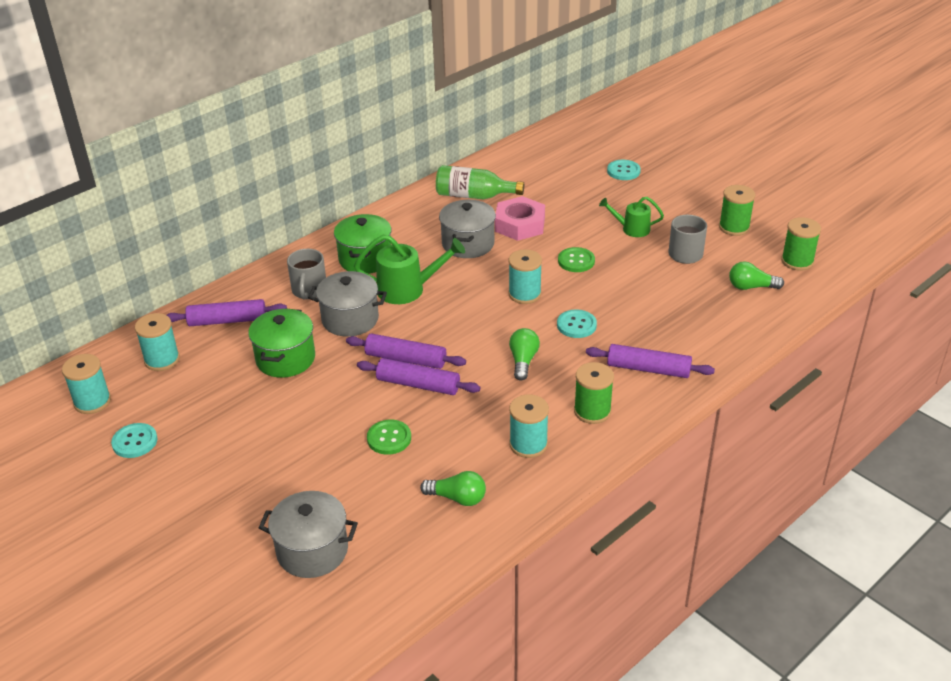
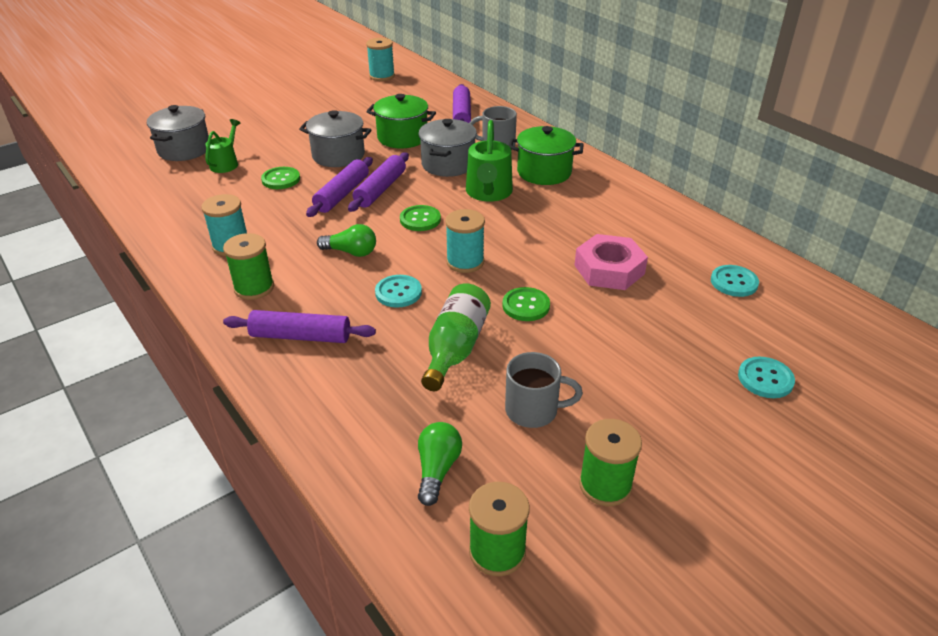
camera: 95 degrees right, 0 degrees up
(135, 442) = (333, 90): turquoise button -> turquoise button (734, 282)
(162, 360) = (419, 94): turquoise spool -> none
(457, 498) = (192, 207): green light bulb -> none
(461, 326) = (420, 219): none -> green button
(468, 244) = (568, 231): grey pot -> grey pot (338, 155)
(474, 196) = (673, 240): green bottle -> green bottle (455, 348)
(631, 229) = (599, 364): green watering can -> green watering can (226, 163)
(648, 369) = (300, 336): purple rolling pin -> purple rolling pin turned 75 degrees clockwise

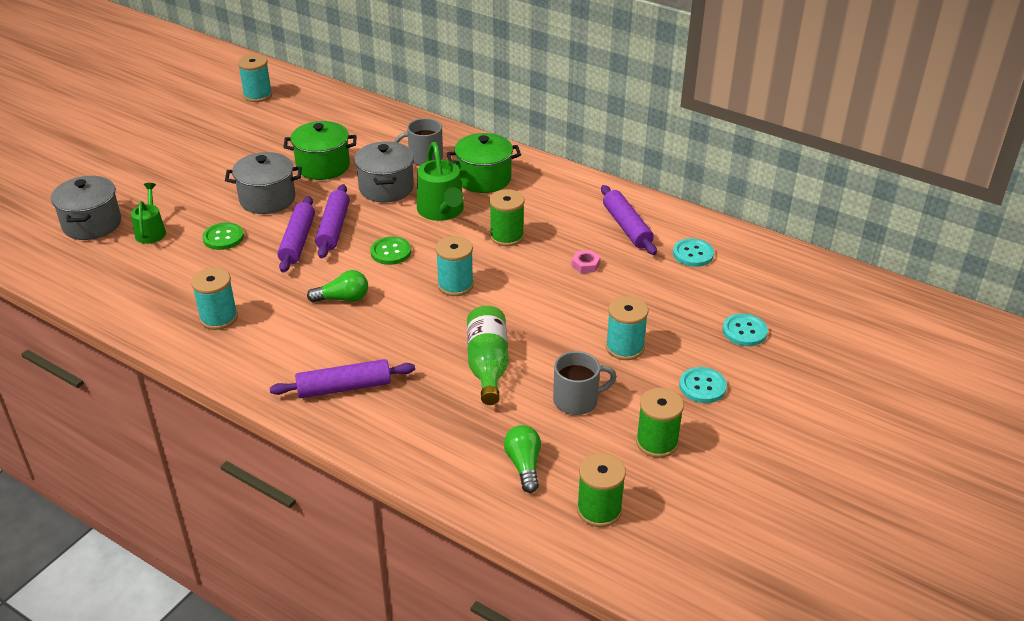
camera: 20 degrees left, 0 degrees up
(254, 288) = (270, 353): green spool -> green spool (506, 236)
(398, 292) = (410, 327): turquoise button -> turquoise button (702, 386)
(461, 114) = (370, 128): purple rolling pin -> purple rolling pin (627, 227)
(526, 306) = (529, 314): green button -> none
(609, 269) = (585, 265): pink nut -> pink nut, size x0.45
(614, 364) = (625, 347): none -> turquoise spool

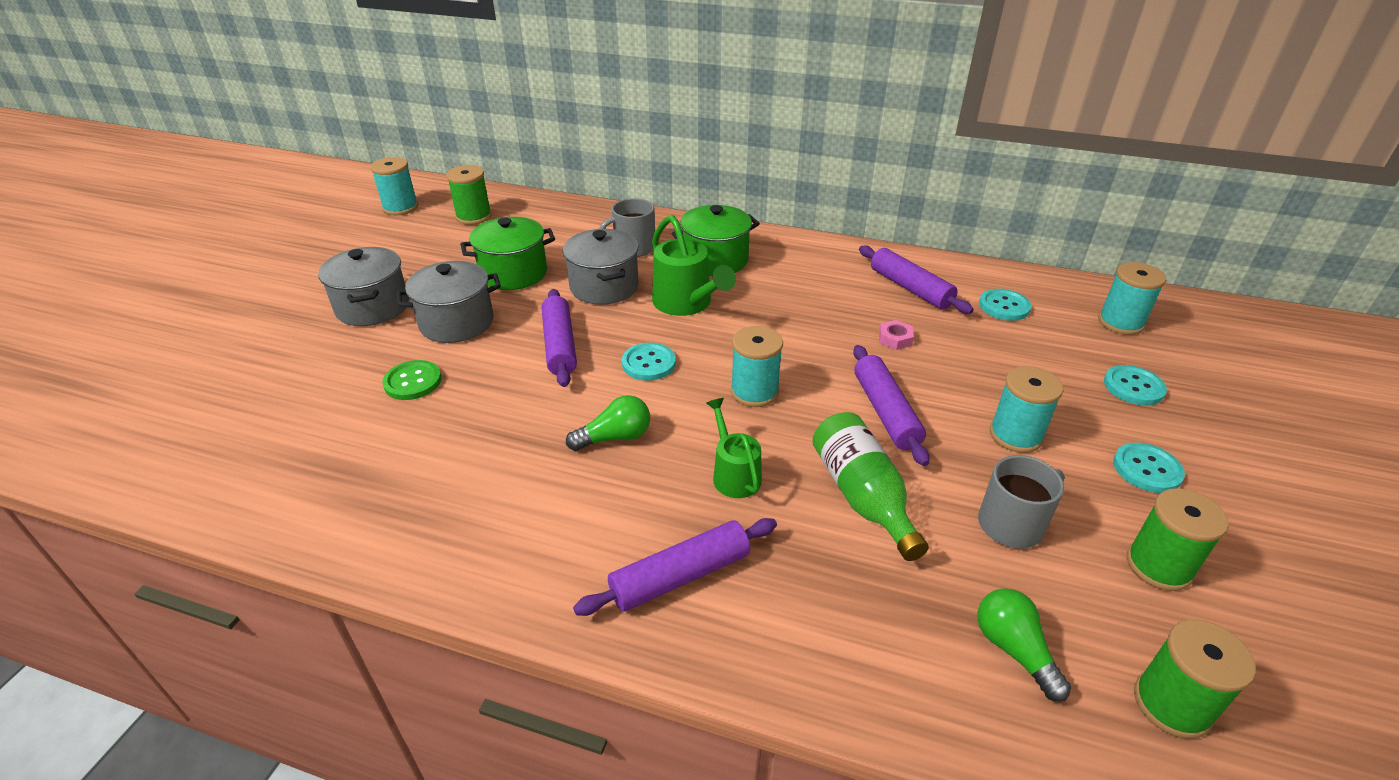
camera: 15 degrees left, 0 degrees up
(92, 224) = (211, 394): grey pot -> grey pot (373, 307)
(151, 231) = (304, 390): green watering can -> green watering can (733, 474)
(219, 318) = (444, 501): turquoise spool -> turquoise spool (1120, 323)
(298, 241) = (519, 369): purple rolling pin -> purple rolling pin (886, 412)
(391, 252) = (649, 363): green button -> turquoise button
(506, 236) = (781, 321): green spool -> green spool (474, 216)

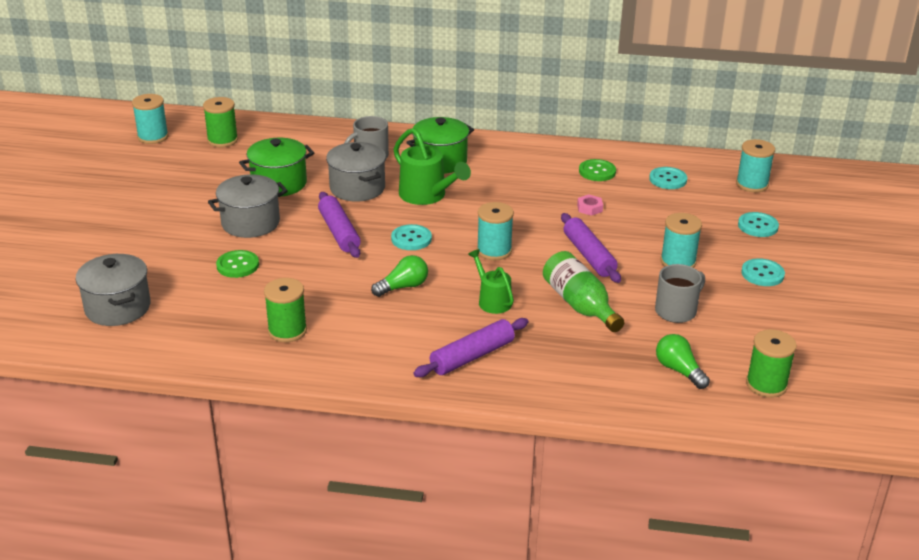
camera: 10 degrees left, 5 degrees down
(373, 307) = (176, 217): grey pot -> grey pot (118, 308)
(910, 288) = (597, 171): purple rolling pin -> green button
(1158, 566) = (765, 323): green spool -> green spool (287, 331)

